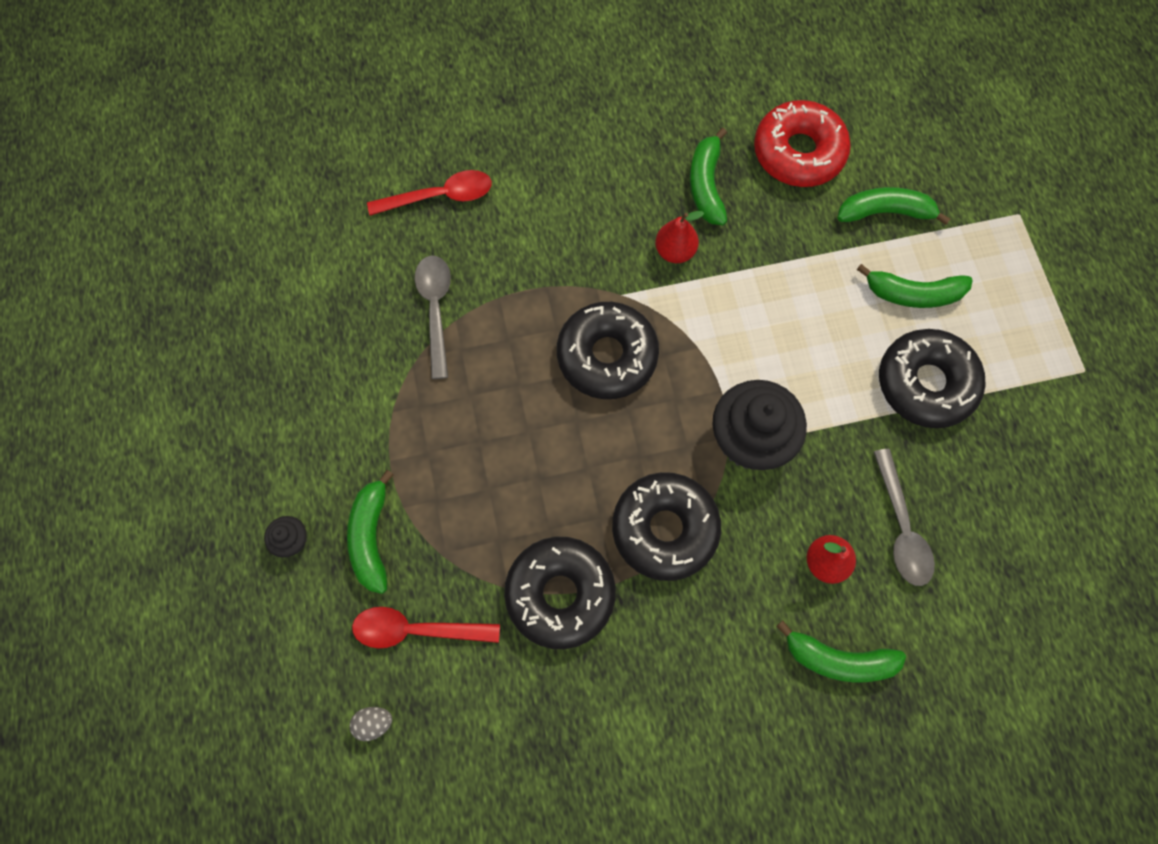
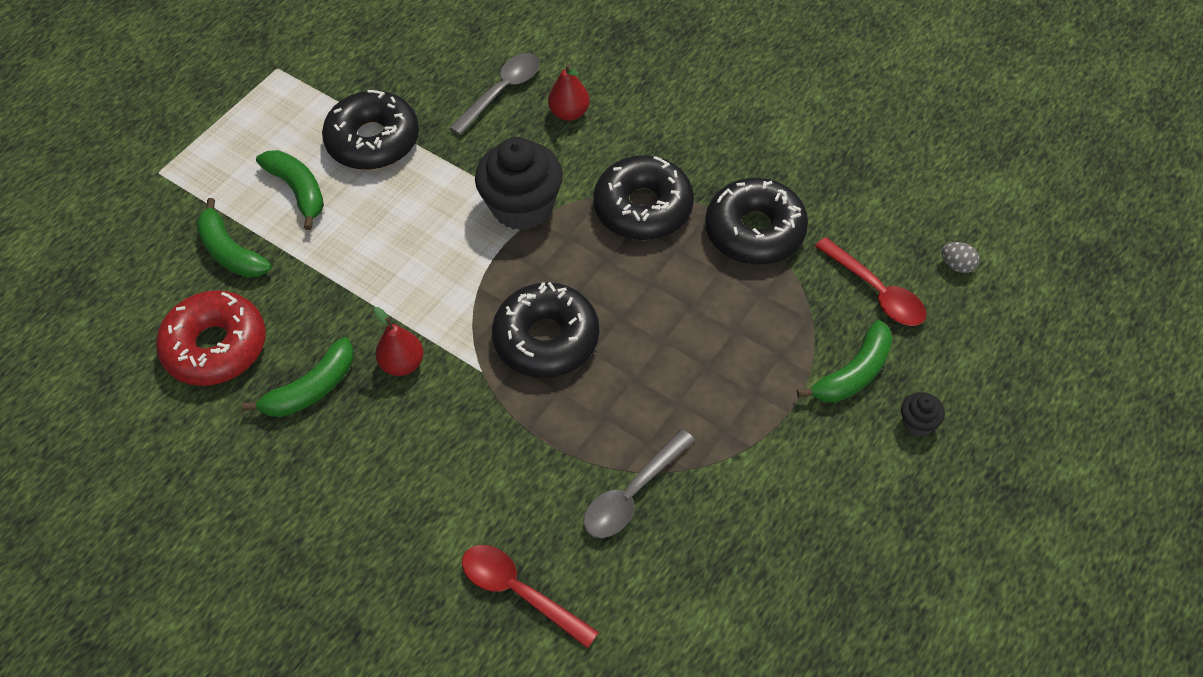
camera: 130 degrees left, 15 degrees down
(838, 659) = (626, 70): green banana -> none

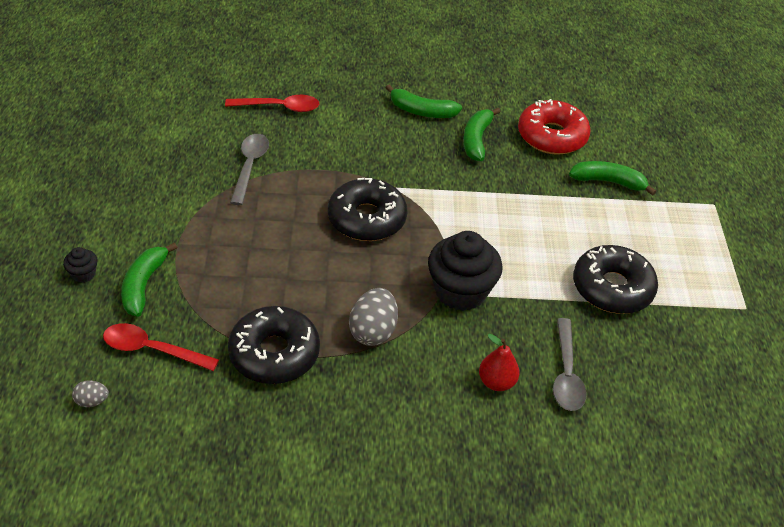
camera: 140 degrees right, 10 degrees down
(298, 190) = (617, 233): green banana -> green banana (422, 111)
(402, 364) = (440, 171): red pear -> none
(643, 208) = (373, 331): black donut -> grey egg

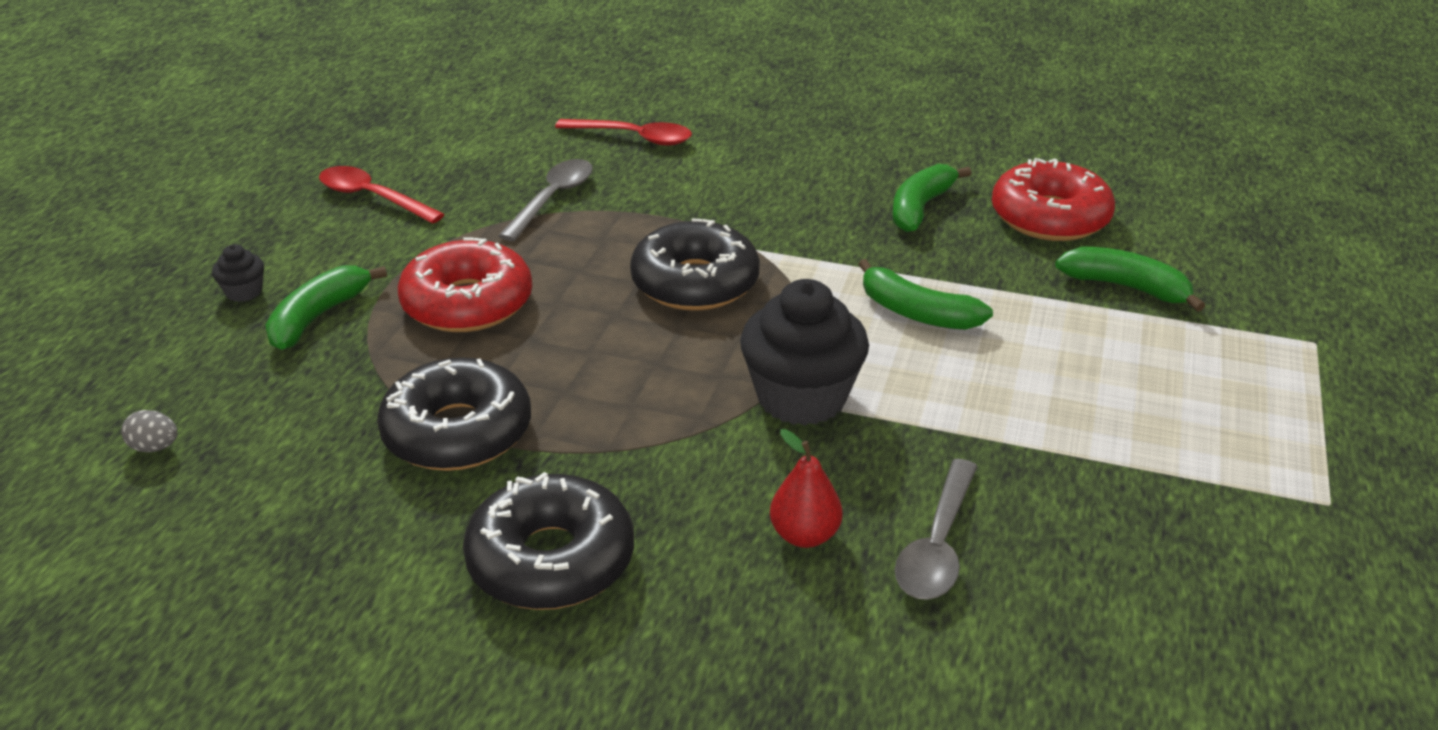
camera: 20 degrees right, 10 degrees down
(152, 350) = (281, 397): red spoon -> red spoon (373, 198)
(234, 258) = (467, 303): none -> red donut
(373, 331) = (629, 429): grey egg -> none
(422, 111) = (848, 164): green banana -> green banana (917, 313)
(612, 288) = (1075, 433): black donut -> black donut (551, 560)

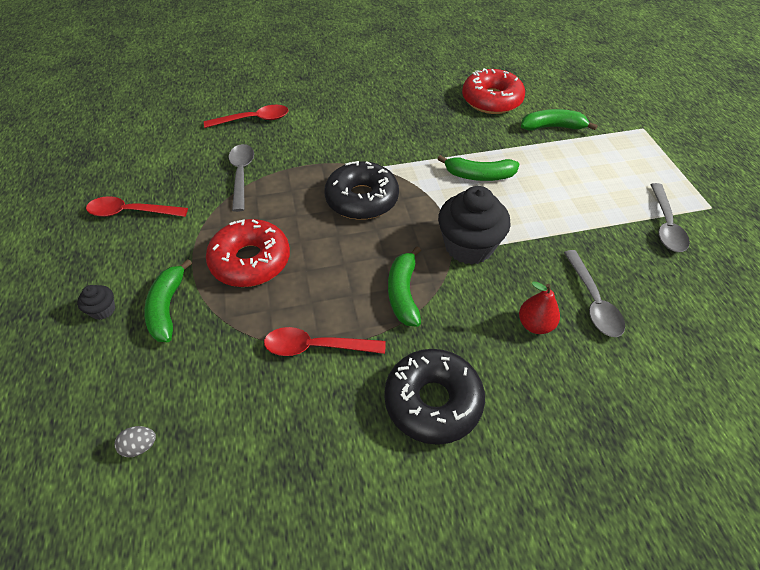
camera: 30 degrees left, 15 degrees up
(458, 432) = (316, 347): black donut -> red spoon
(920, 208) = (431, 115): green banana -> green banana (403, 293)
(1198, 495) = (665, 225): none -> grey spoon

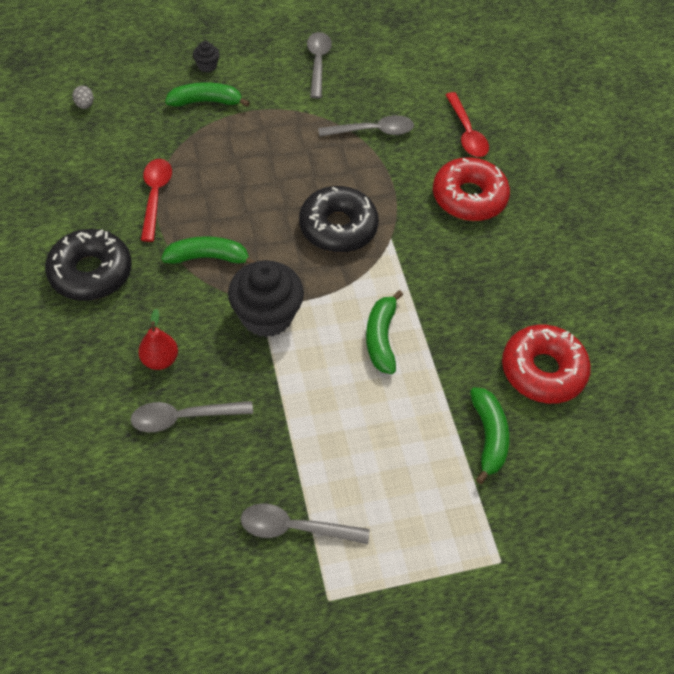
camera: 85 degrees right, 5 degrees up
(131, 212) = (318, 63): red spoon -> grey spoon
(250, 261) = (254, 147): red donut -> red donut (469, 197)

